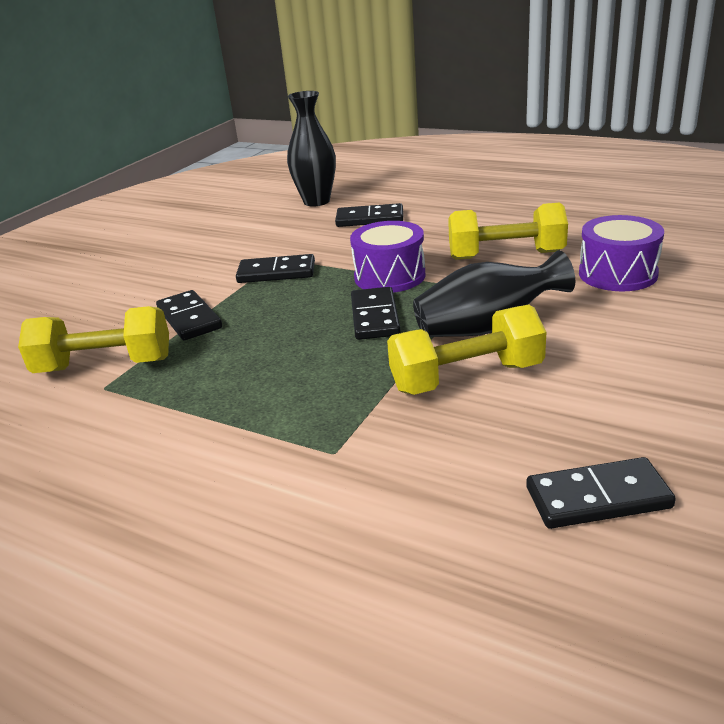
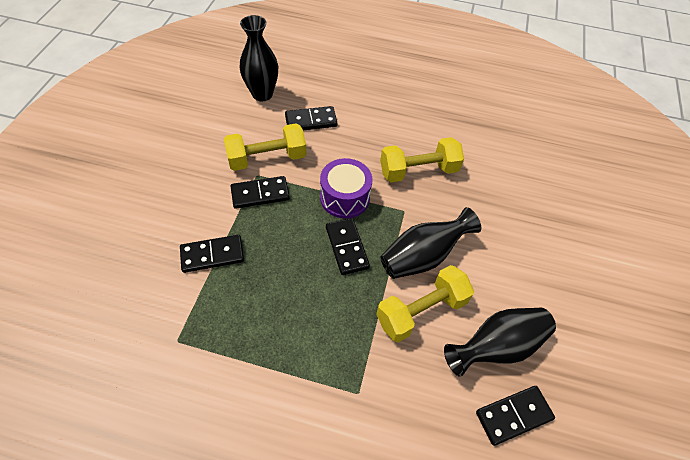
camera: 20 degrees left, 25 degrees up
(104, 365) = (167, 315): yellow dumbbell -> yellow dumbbell (267, 158)
(189, 318) = (212, 255): black domino -> black domino turned 60 degrees counterclockwise
(585, 419) = (497, 346): none -> black vase
(617, 274) = (492, 193): purple drum -> none

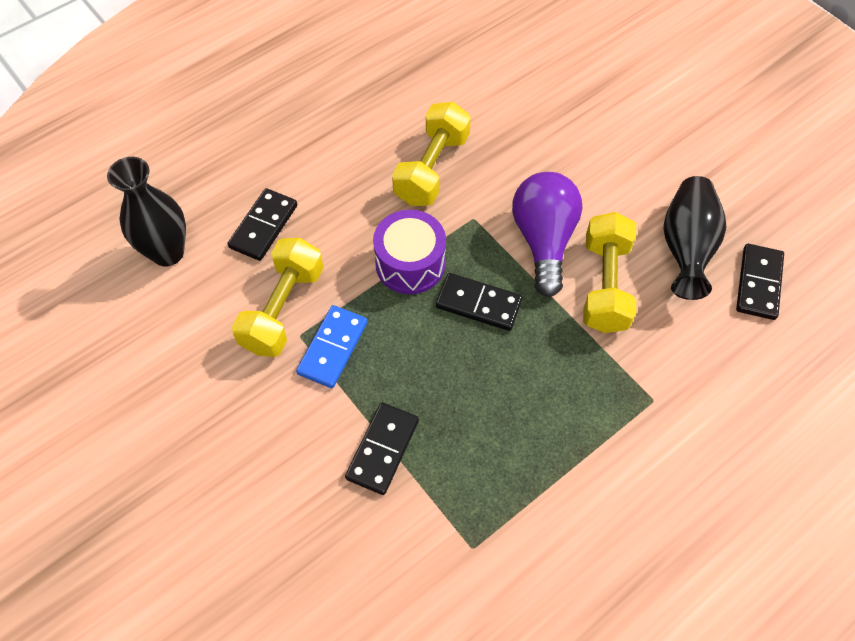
camera: 50 degrees left, 5 degrees up
(260, 194) = (333, 348): black domino -> blue domino
(423, 256) = (543, 240): black vase -> purple light bulb

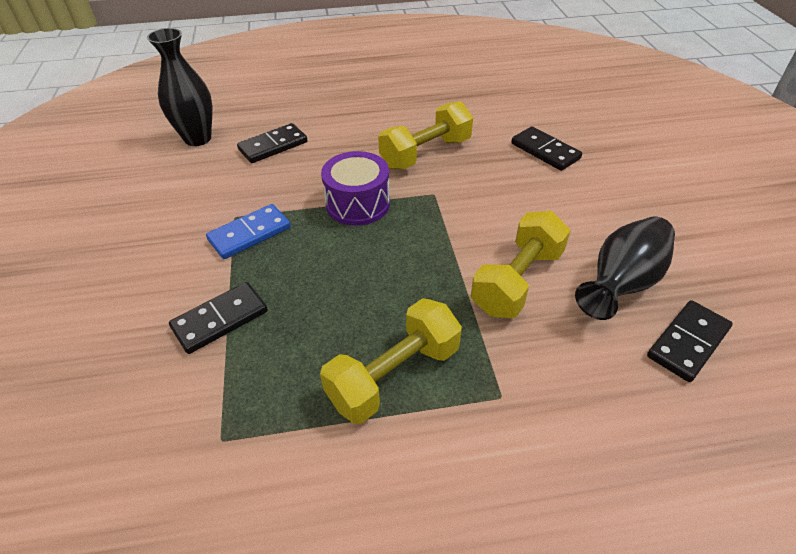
camera: 30 degrees right, 15 degrees down
(283, 309) = (238, 196): yellow dumbbell -> yellow dumbbell (393, 375)
(478, 304) = (390, 250): black domino -> black domino (545, 151)
(543, 240) = (483, 228): purple light bulb -> none

